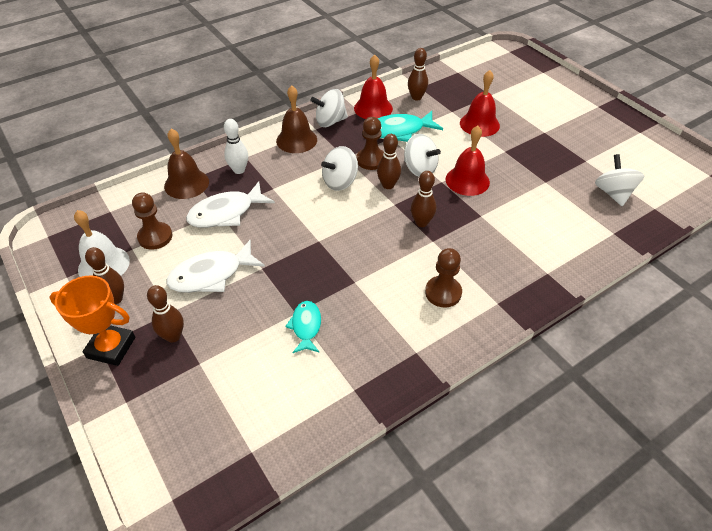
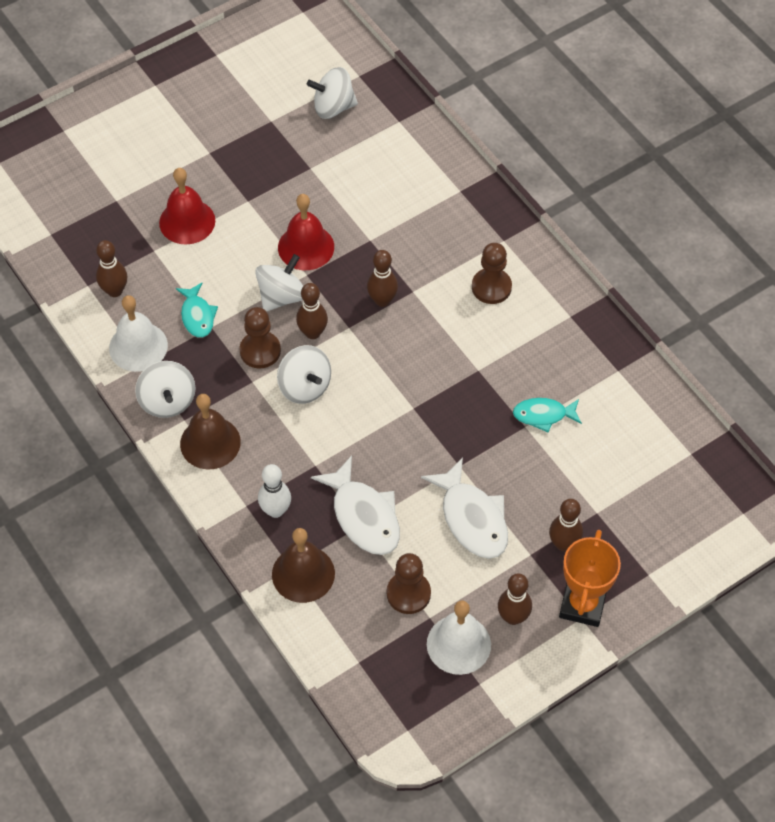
camera: 90 degrees left, 10 degrees up
(373, 108) = (138, 346): red bell -> white bell
(399, 131) = (197, 316): turquoise fish -> turquoise fish, size x0.61

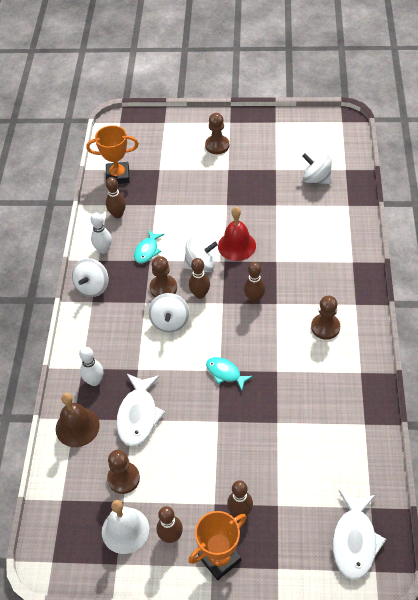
camera: 40 degrees right, 5 degrees down
(66, 239) = (118, 176): none -> orange trophy
(138, 346) = (103, 249): white bell -> white bowling pin
(166, 127) = (217, 145): none -> brown pawn
(187, 221) = (185, 199): red bell -> none
(210, 443) = (94, 322): brown bell -> none
(472, 518) = (198, 458): white fish -> white fish (354, 540)
(543, 415) = (294, 422): turquoise fish -> turquoise fish (225, 373)

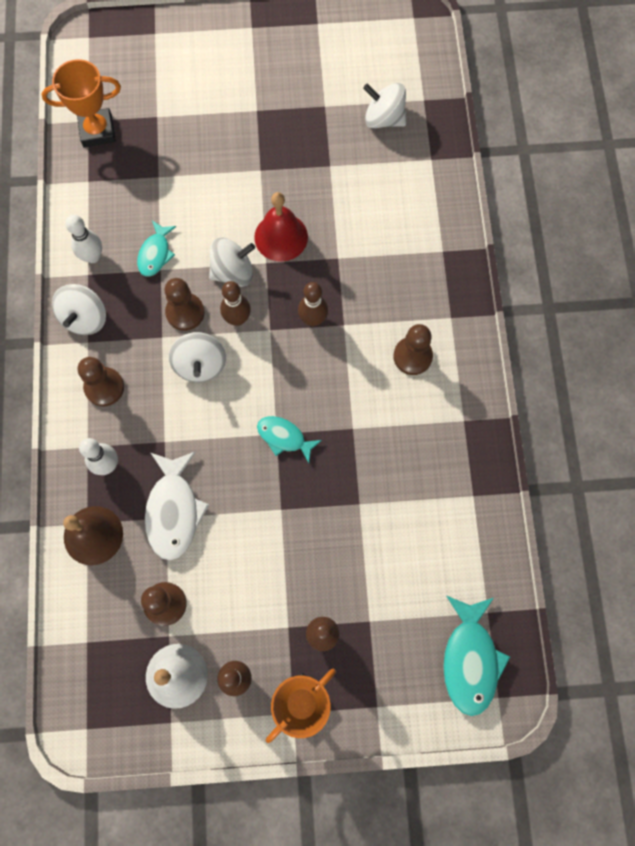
camera: 10 degrees left, 20 degrees up
(117, 214) = (105, 197): brown bowling pin -> none
(217, 145) = (237, 70): brown pawn -> brown pawn (104, 387)
(354, 540) = (470, 659): white fish -> turquoise fish

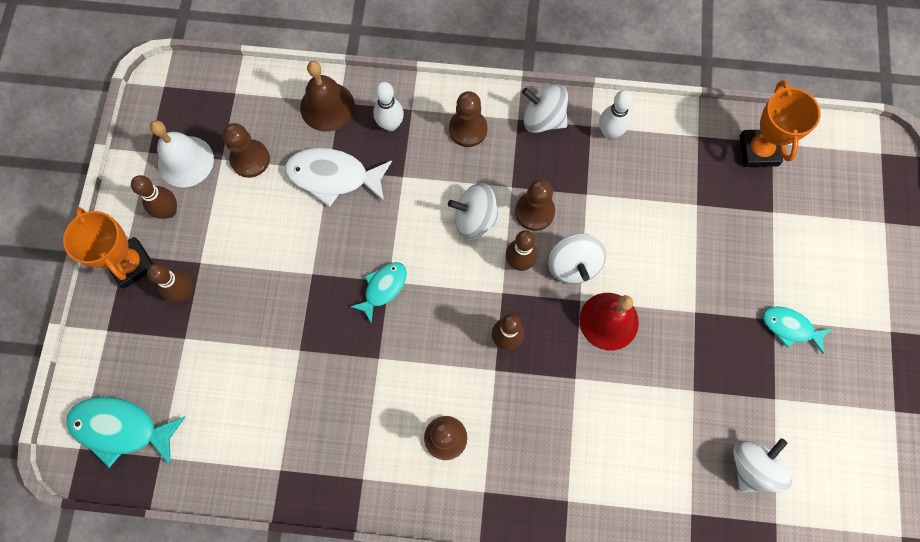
camera: 100 degrees right, 0 degrees up
(155, 254) = (605, 191): turquoise fish -> turquoise fish (790, 327)

